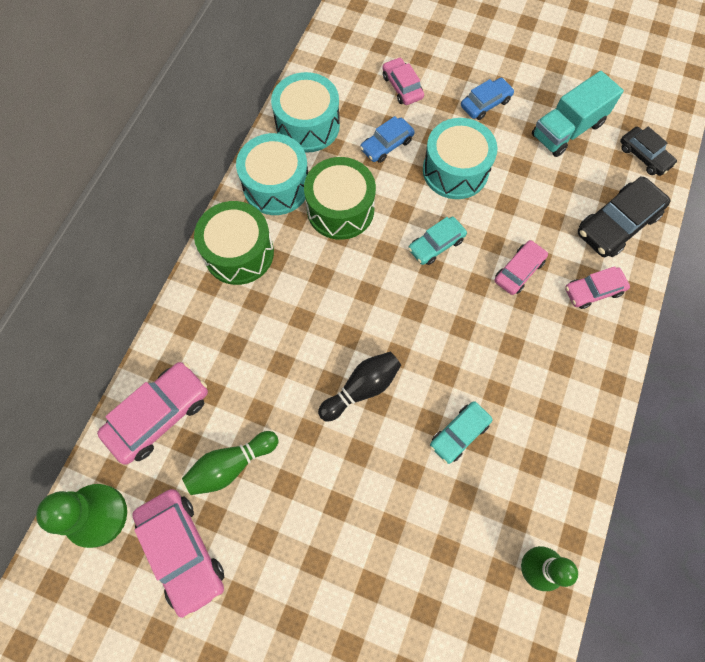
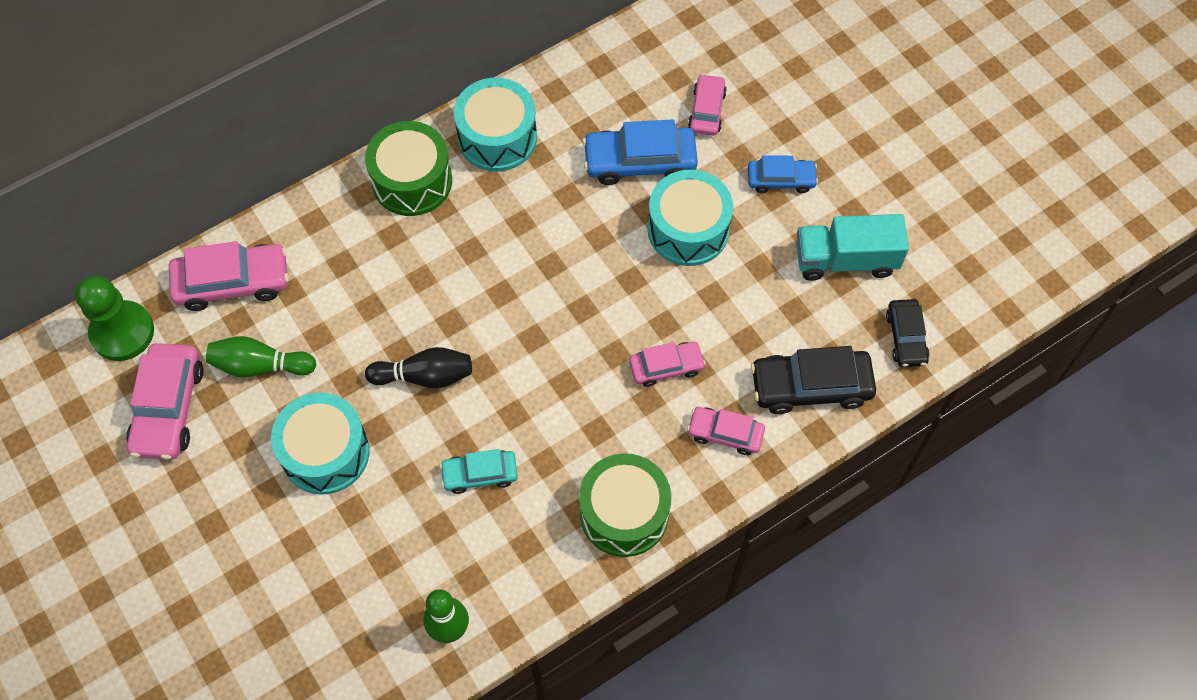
camera: 35 degrees right, 5 degrees down
(307, 125) = (576, 94): turquoise drum -> turquoise drum (325, 452)
(340, 209) = (540, 198): green drum -> green drum (624, 513)
(386, 145) = (640, 161): blue car -> blue car, size x1.64
(436, 244) = (605, 290): turquoise car -> none

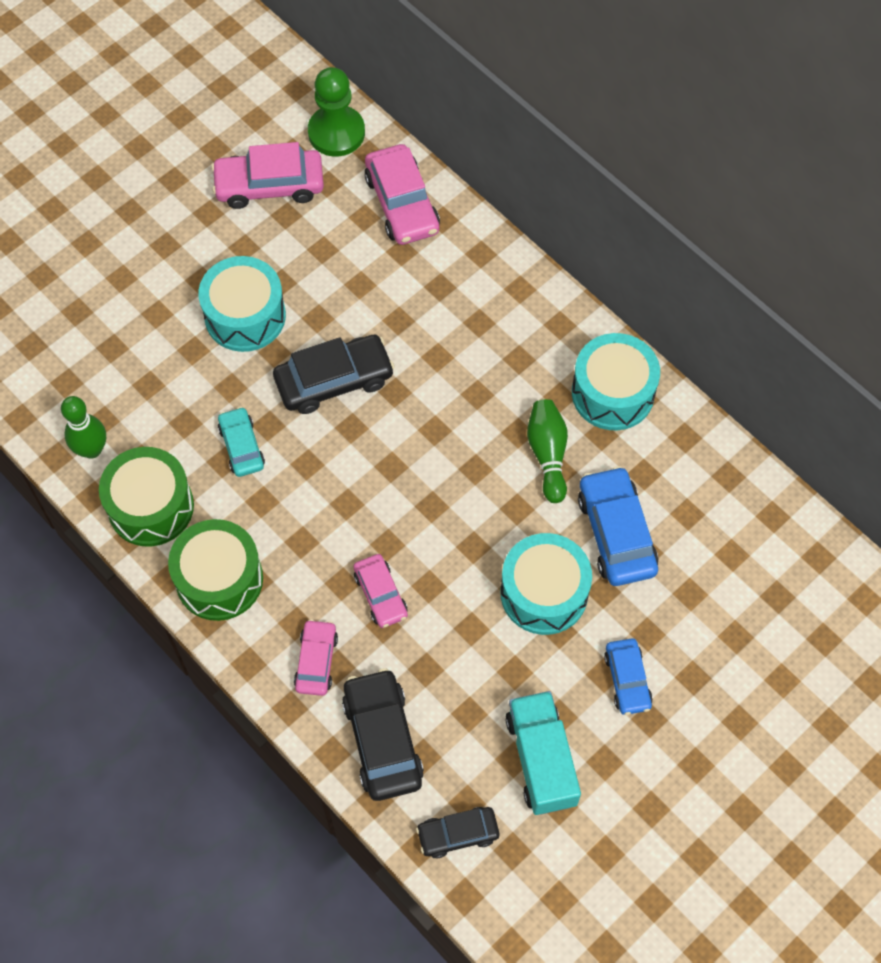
camera: 80 degrees right, 0 degrees up
(260, 365) = (322, 245): green bowling pin -> green bowling pin (548, 454)
(412, 181) = (543, 327): green drum -> green drum (151, 507)
(424, 376) = (334, 380): black bowling pin -> black car
(707, 110) = (698, 591): pink car -> none

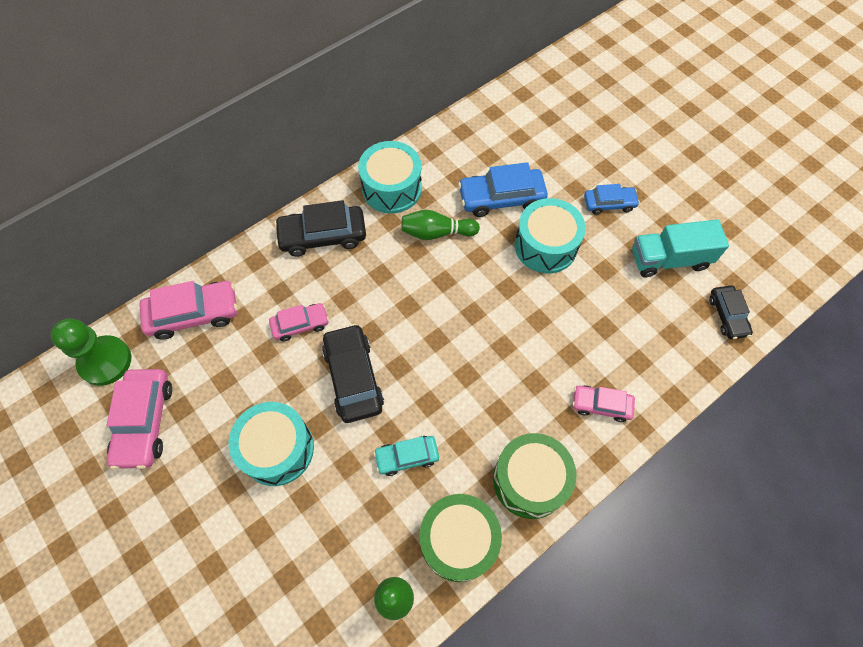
camera: 85 degrees left, 0 degrees up
(380, 594) = (545, 354): pink car -> pink car (300, 325)
(383, 739) = (661, 360): black car -> black car (323, 236)

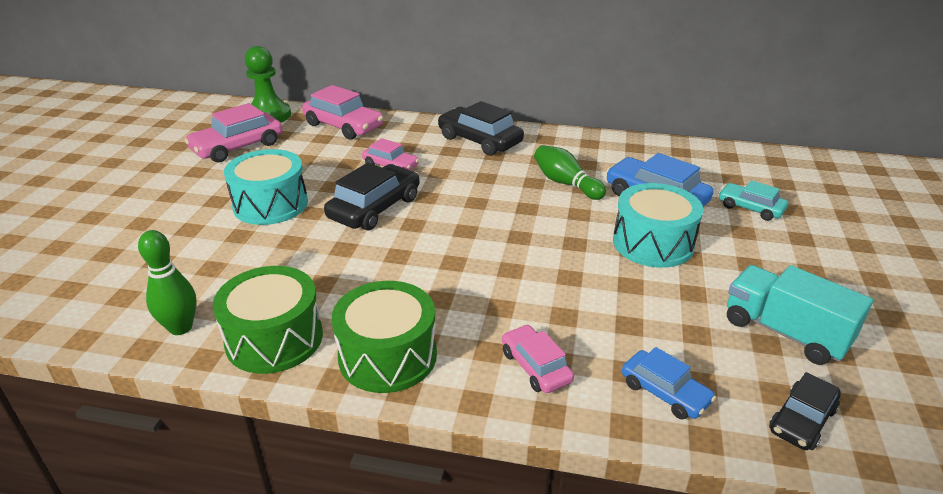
camera: 50 degrees right, 30 degrees down
(391, 188) = (569, 147): turquoise drum -> none
(407, 457) = (331, 268): turquoise car -> turquoise car (750, 208)
(609, 204) = (767, 259): blue car -> blue car (664, 392)

